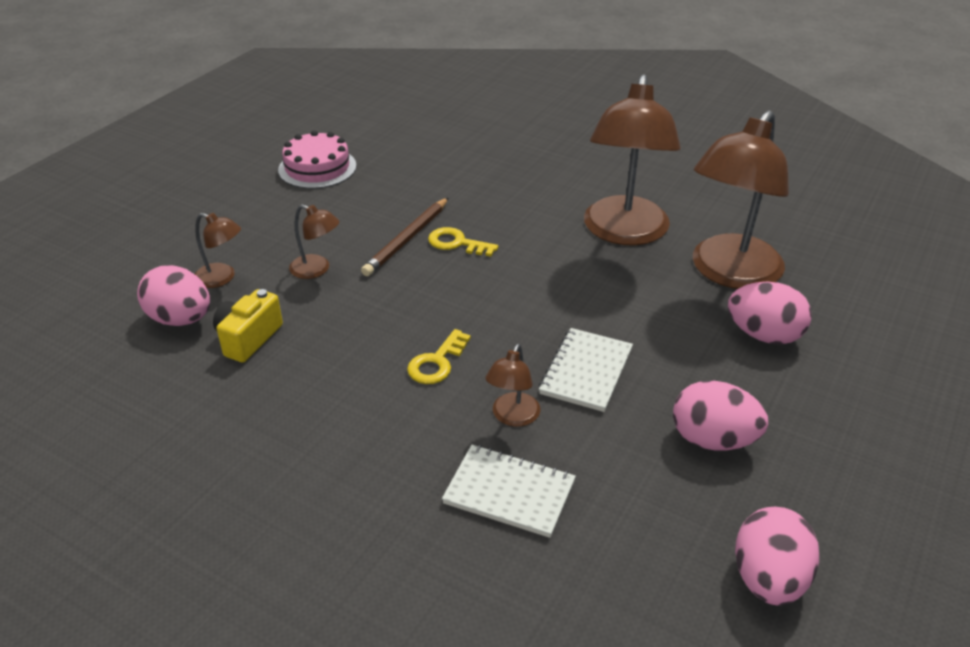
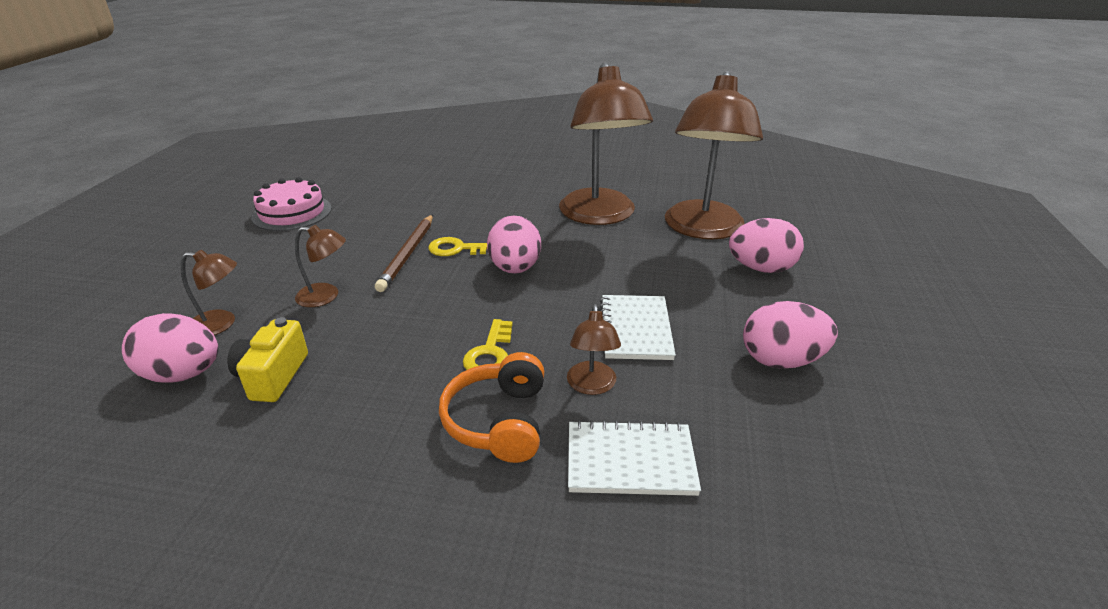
camera: 20 degrees left, 5 degrees down
(415, 427) = (499, 421): none -> orange headphones
(768, 579) = (917, 473): pink egg -> pink egg (515, 269)

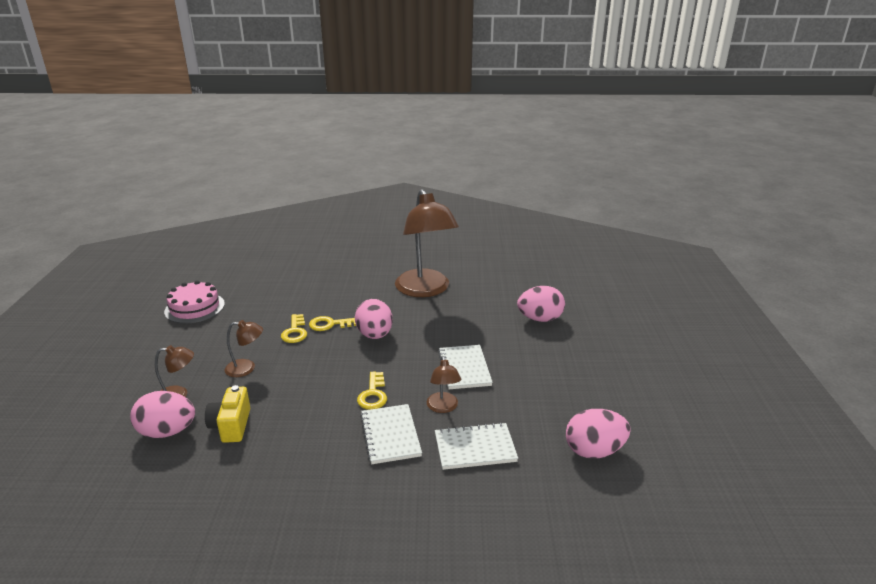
camera: 10 degrees left, 5 degrees down
(408, 254) = (295, 332): brown pencil -> yellow key
(499, 421) = (390, 435): orange headphones -> white notebook
(702, 229) = (498, 294): brown lamp -> none
(781, 360) = (557, 378): pink egg -> pink egg (594, 451)

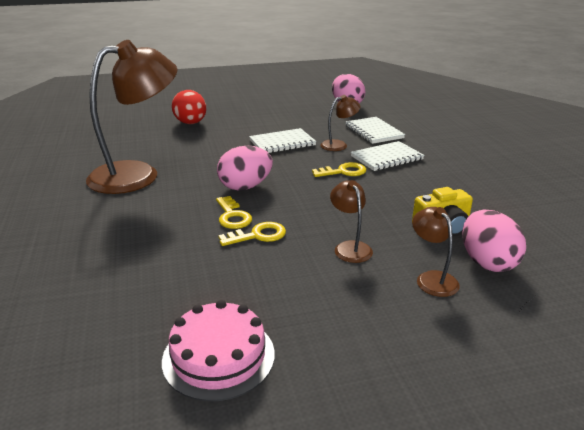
camera: 105 degrees left, 0 degrees up
(540, 319) = (191, 123): pink egg -> red egg

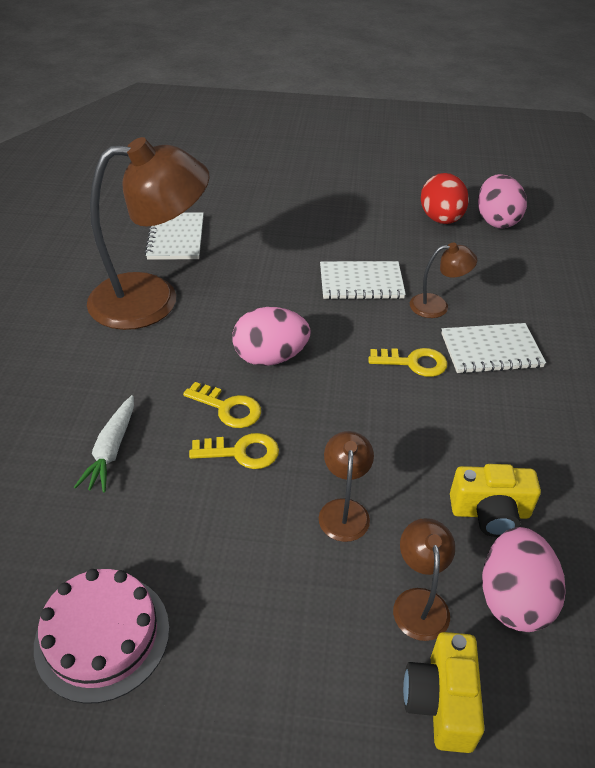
camera: 20 degrees right, 15 degrees up
(157, 255) = (111, 450): none -> white carrot
(191, 123) = (261, 214): red egg -> red egg (441, 219)
(232, 216) = (228, 408): yellow key -> yellow key turned 60 degrees counterclockwise
(373, 132) = (503, 290): white notebook -> white notebook (176, 238)
(483, 322) = (441, 701): none -> yellow camera

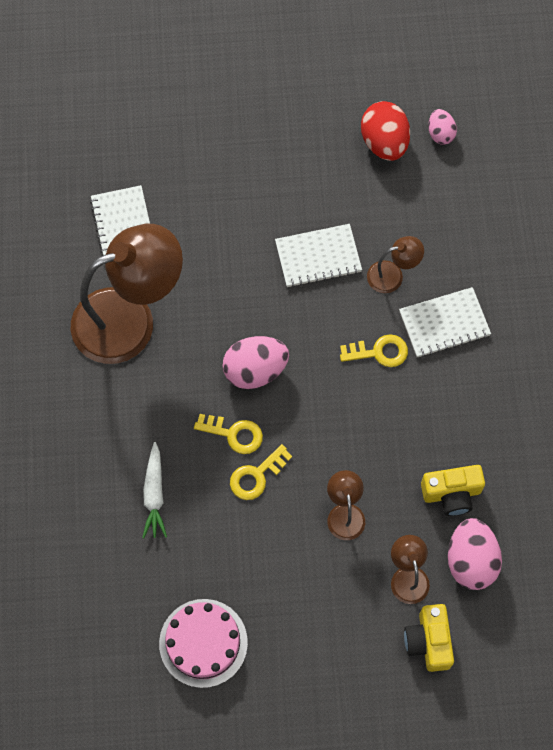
camera: 10 degrees left, 25 degrees up
(242, 452) = (256, 476): yellow key -> yellow key turned 150 degrees clockwise
(496, 221) = (440, 134): pink egg -> pink egg, size x0.58

